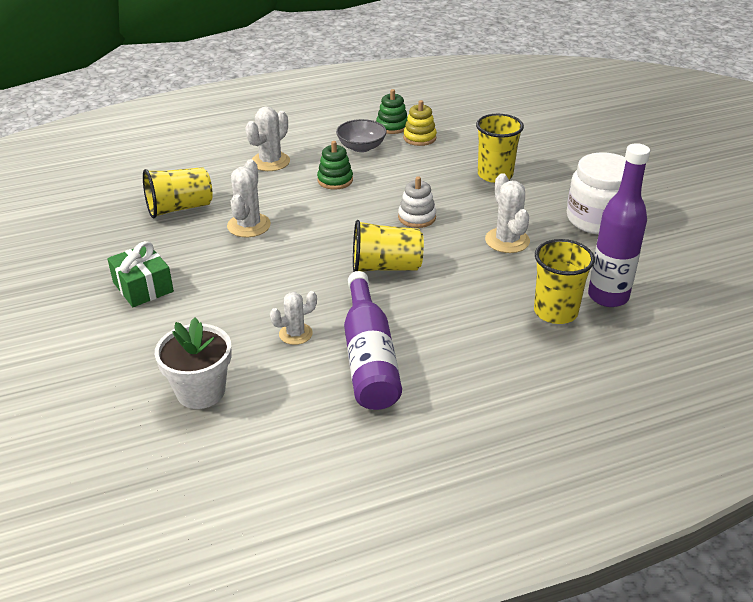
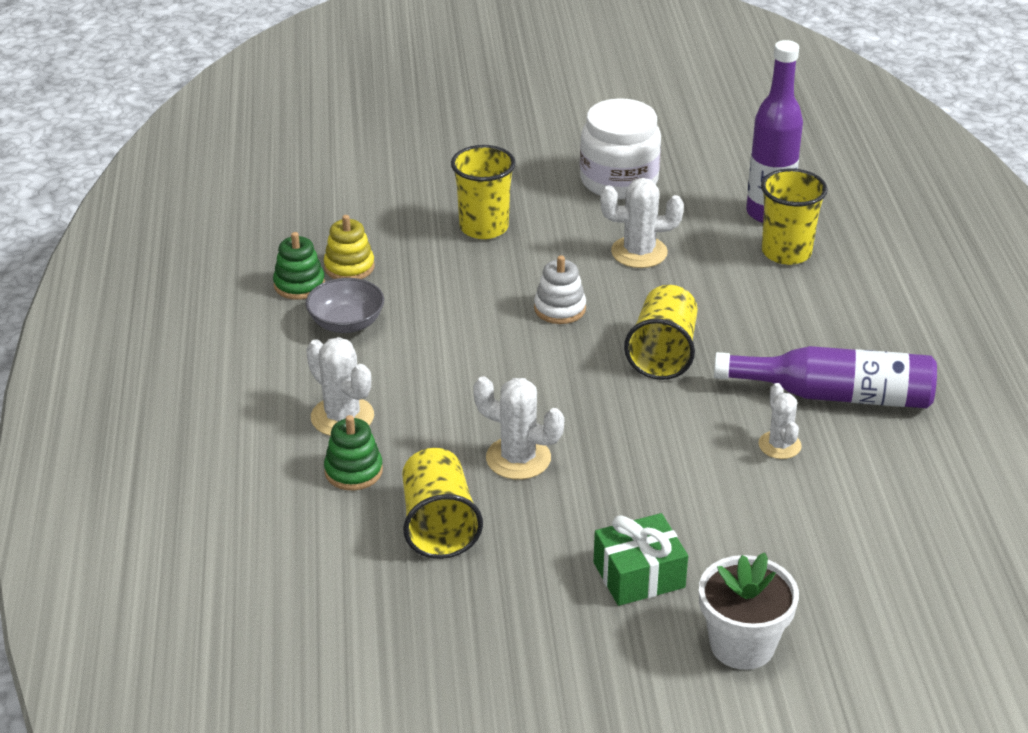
camera: 75 degrees left, 0 degrees up
(201, 391) = (872, 534): white flower pot -> white flower pot (742, 645)
(335, 180) = (430, 362): green stacking toy -> green stacking toy (353, 471)

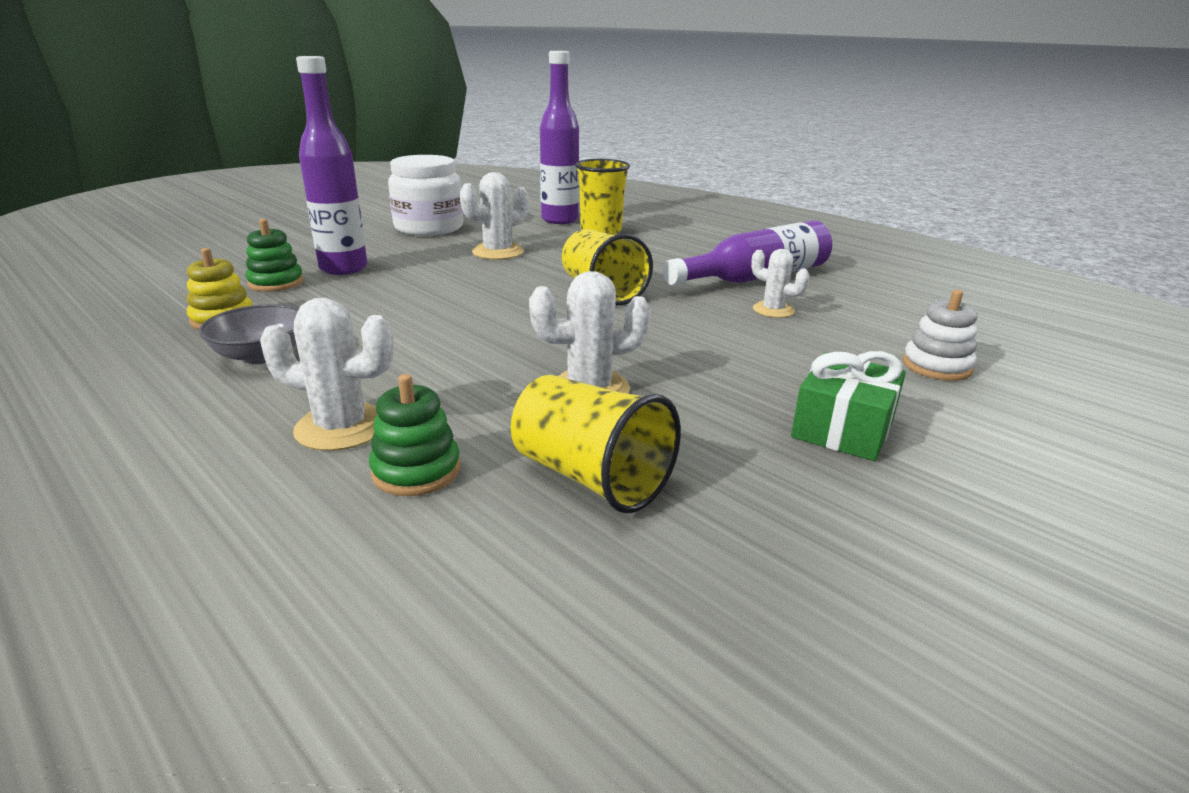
camera: 40 degrees left, 10 degrees down
(299, 285) = (169, 345): green stacking toy -> green stacking toy (276, 283)
(484, 227) = (343, 268): yellow cup -> purple bottle
(560, 309) = (478, 291): white stacking toy -> white stacking toy (936, 366)
(742, 645) = (1014, 439): white flower pot -> none

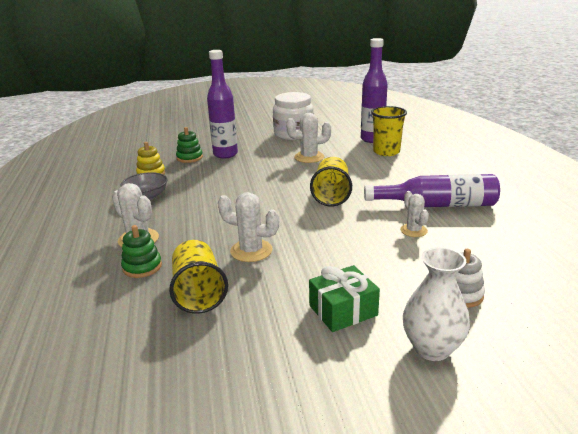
camera: 35 degrees right, 0 degrees up
(1010, 437) = (432, 348): none -> white vase

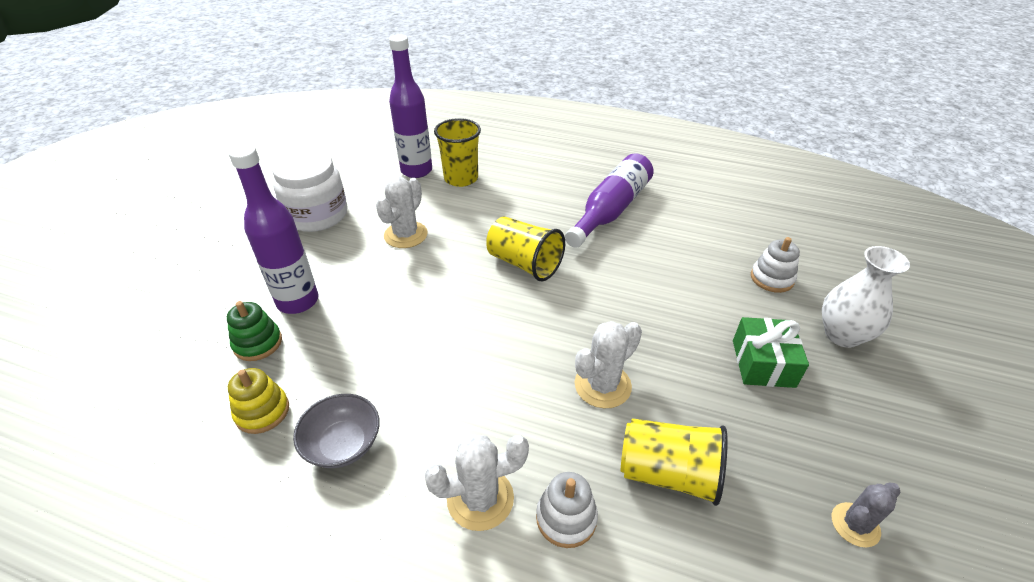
camera: 60 degrees left, 15 degrees up
(142, 267) = (566, 518): green stacking toy -> white stacking toy
(212, 386) = (855, 525): none -> grey cactus
(413, 230) = (648, 248): white cactus -> none

